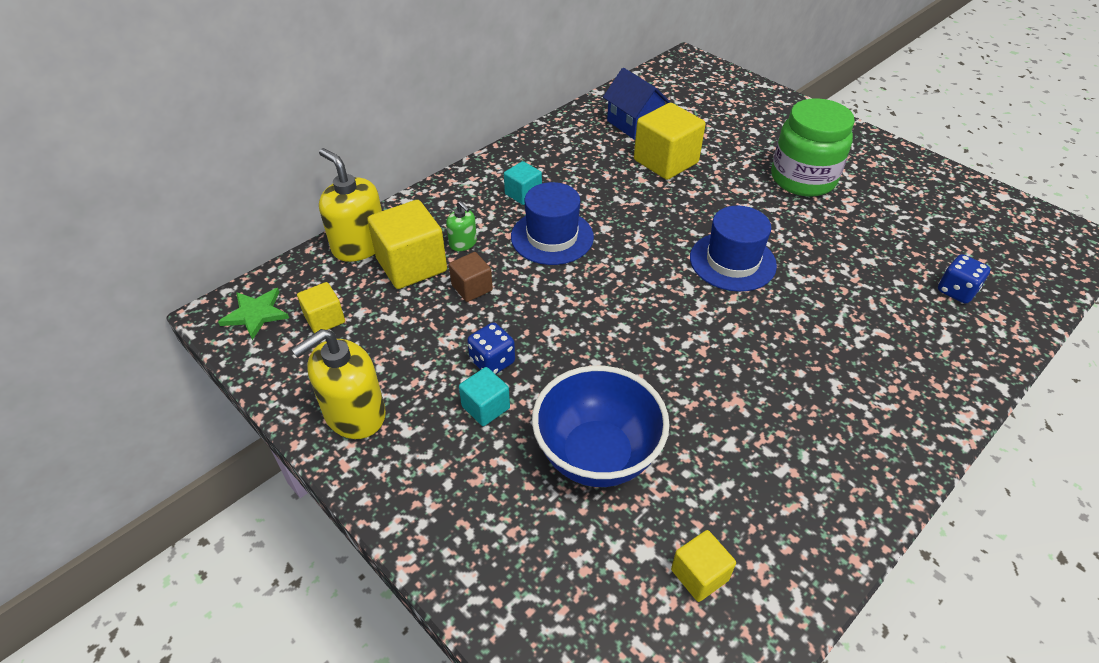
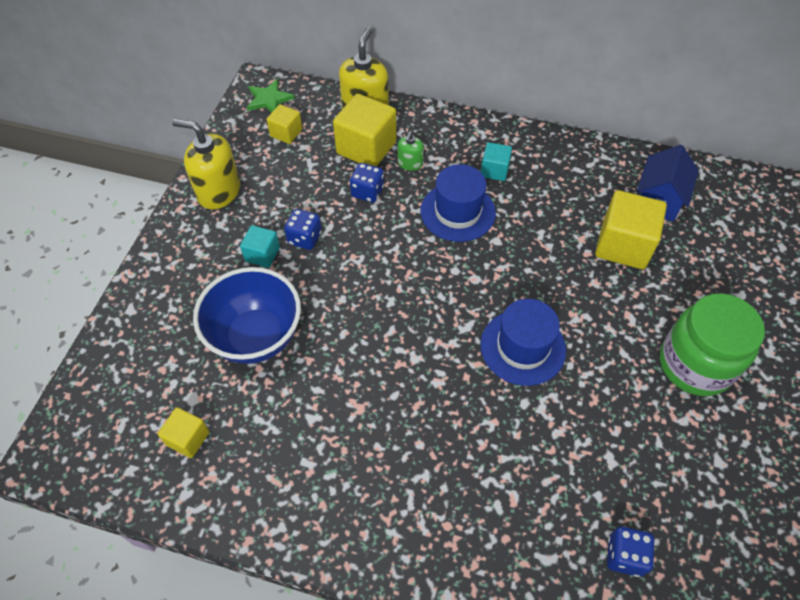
camera: 60 degrees right, 10 degrees up
(472, 288) = (367, 192): brown cube -> blue dice

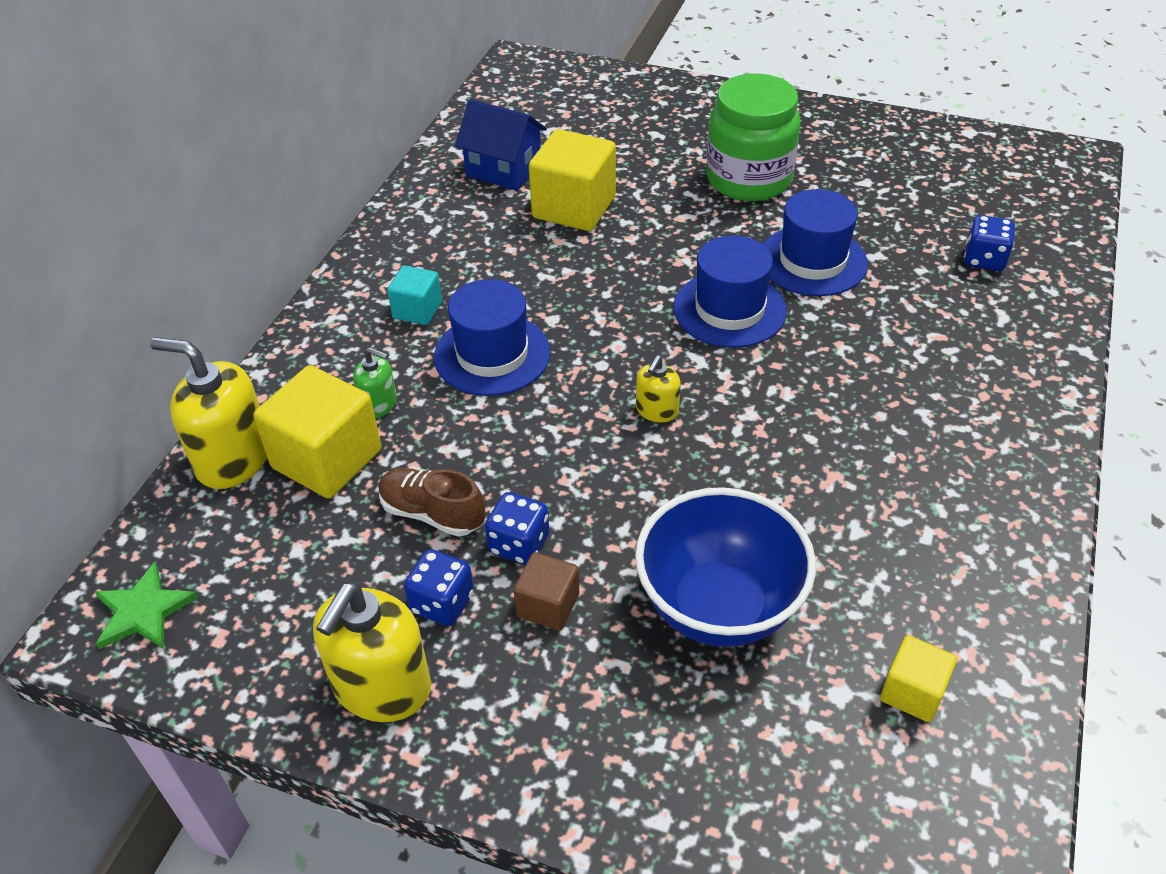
camera: 85 degrees left, 10 degrees down
(262, 254) = (548, 605): turquoise cube -> brown cube
(286, 133) = (252, 578): yellow cube -> none
(327, 198) = (432, 513): none -> brown shoe
(367, 192) = (430, 459): blue dice -> blue dice (442, 603)
(414, 303) = (657, 410): none -> yellow soap dispenser
(592, 409) = (812, 261): none -> blue hat

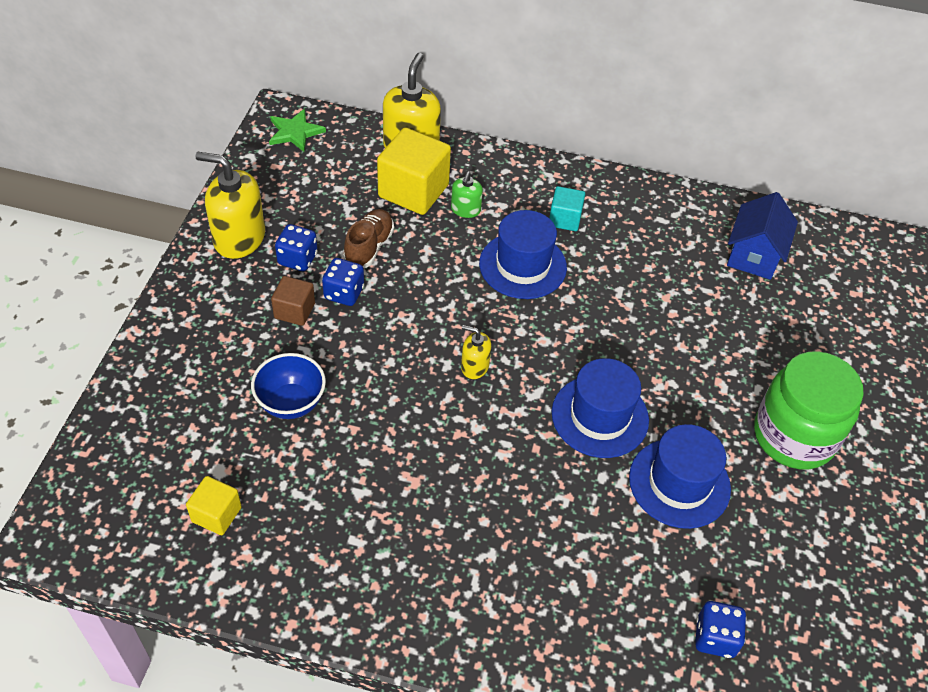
camera: 80 degrees right, 5 degrees up
(574, 207) = (713, 305): yellow cube -> none
(719, 607) = (291, 403): blue bowl -> blue bowl, size x0.61

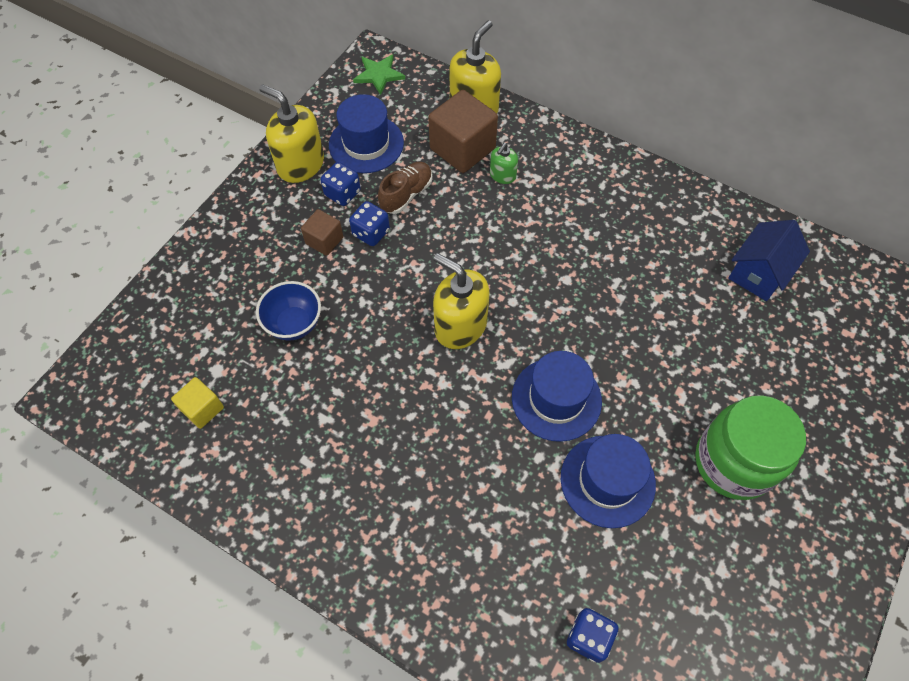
camera: 20 degrees right, 10 degrees up
(413, 191) = (462, 149): yellow cube -> brown cube
(474, 366) = (460, 326): yellow soap dispenser -> yellow soap dispenser, size x1.94
(523, 265) = (536, 239): blue hat -> blue hat (366, 144)
(565, 219) = (589, 202): turquoise cube -> none

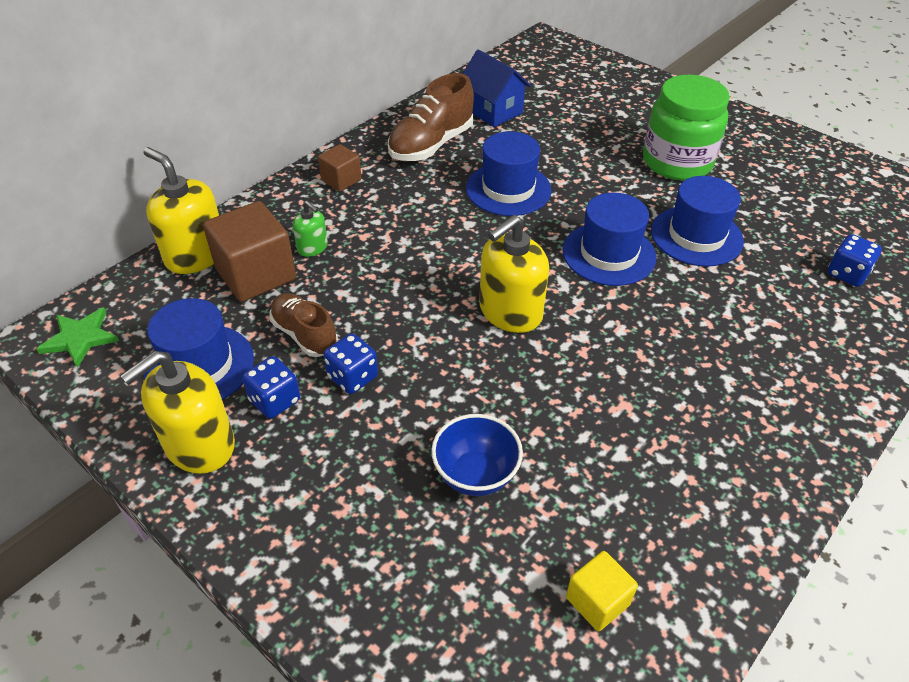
camera: 80 degrees left, 15 degrees down
(324, 240) = (348, 428): brown cube -> brown cube (341, 180)
(627, 304) = (508, 189): none -> blue hat
(676, 230) = (431, 145): none -> brown shoe

